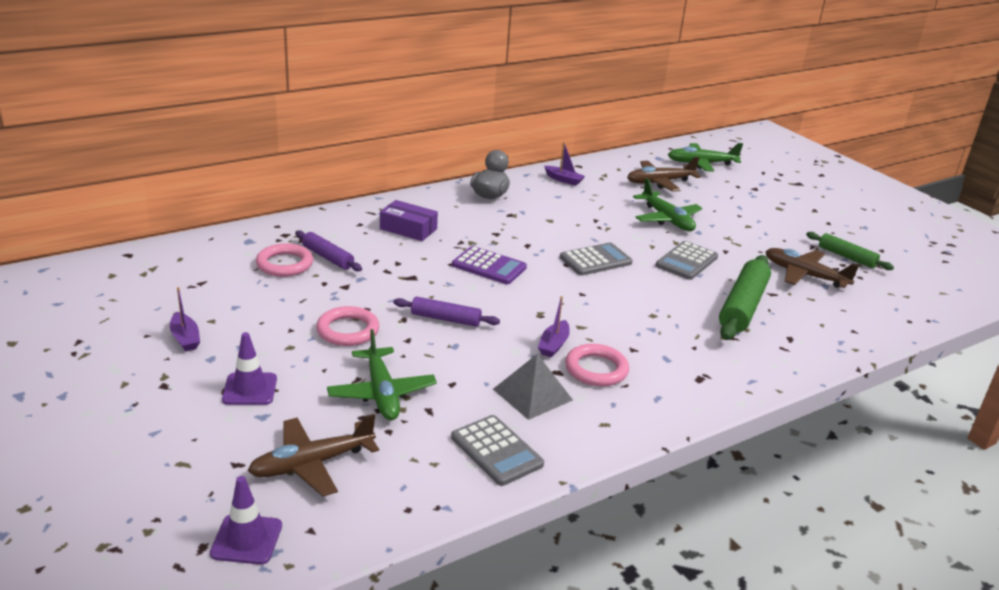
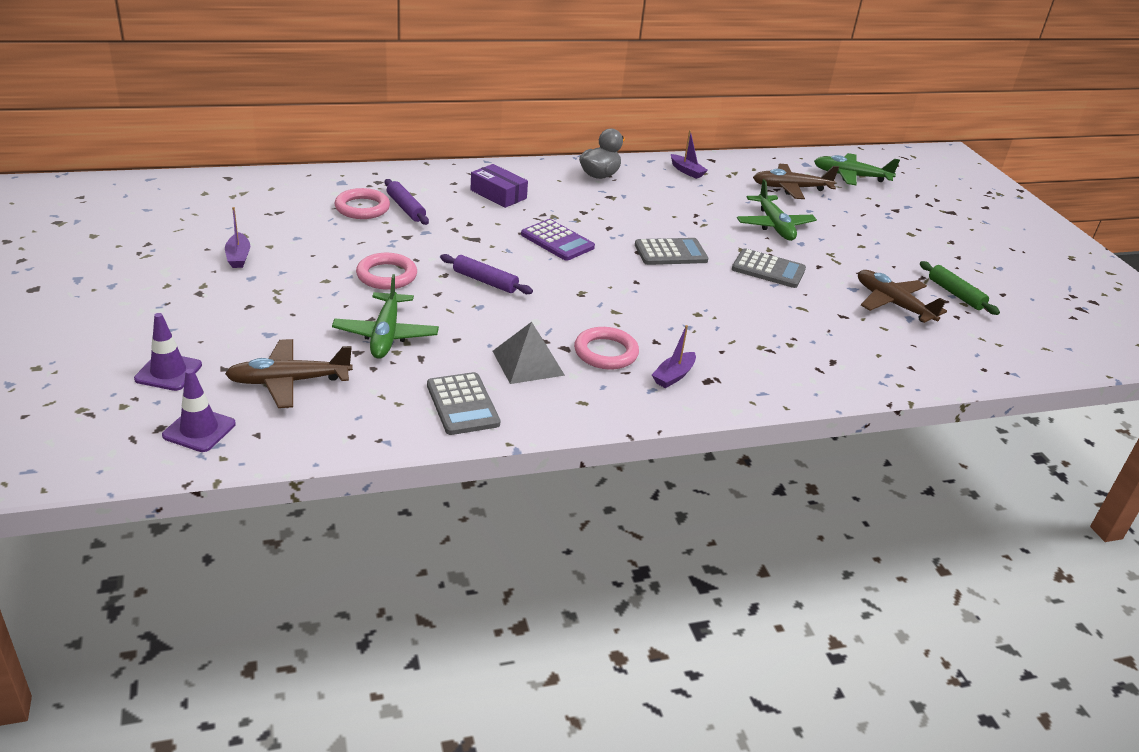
camera: 15 degrees right, 5 degrees up
(250, 389) = (270, 309): purple traffic cone -> purple traffic cone (168, 372)
(553, 345) = (577, 323): purple boat -> purple boat (673, 376)
(686, 261) = (768, 269): grey calculator -> grey calculator turned 120 degrees counterclockwise
(743, 307) = (801, 322): green rolling pin -> none

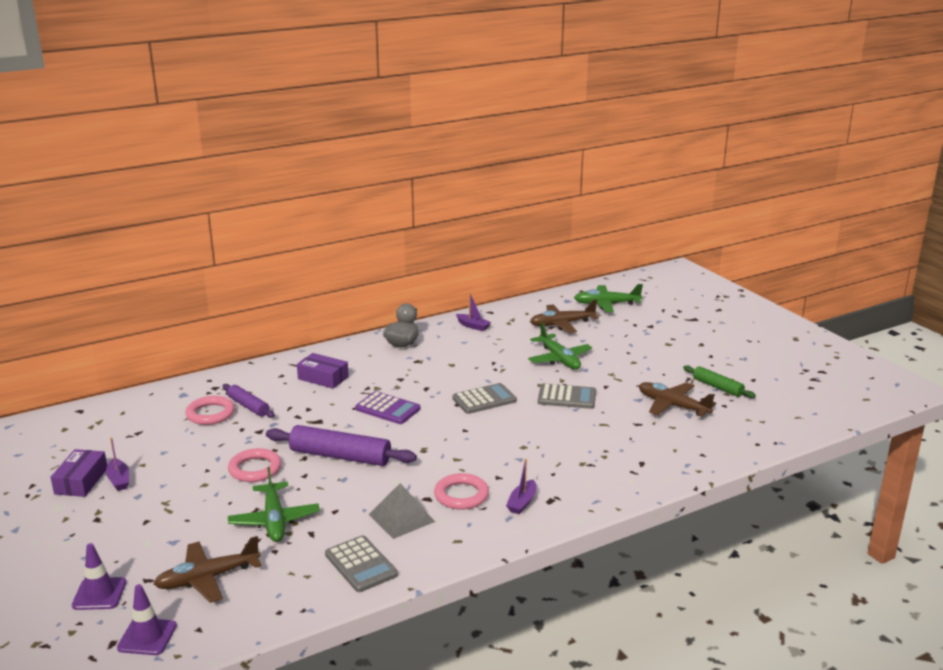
camera: 10 degrees left, 10 degrees down
(199, 250) = (81, 481): none -> purple box
(485, 281) = (340, 456): purple rolling pin -> purple rolling pin, size x1.70

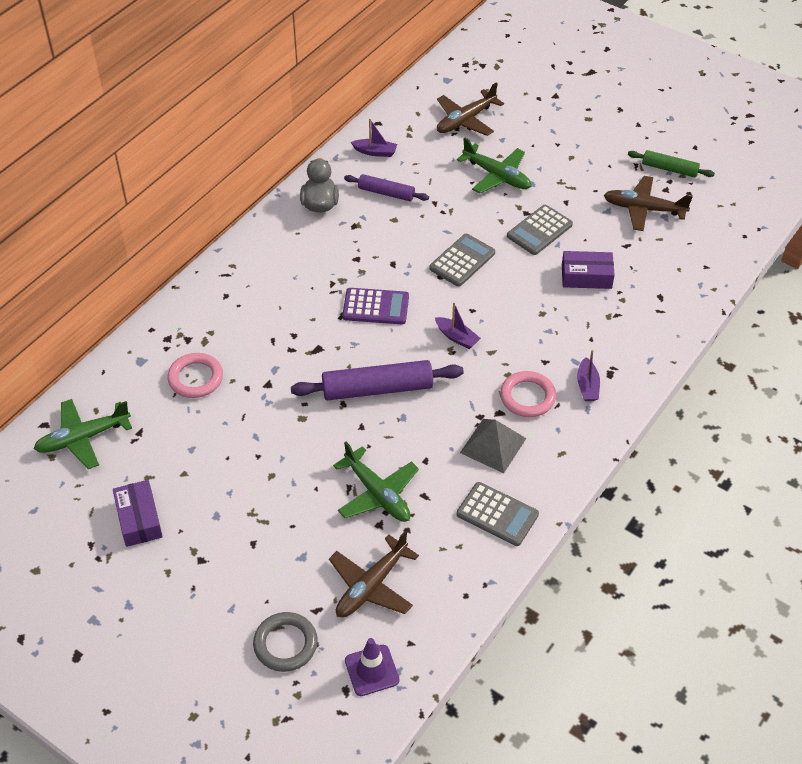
camera: 25 degrees left, 25 degrees up
(99, 594) = (285, 644): purple traffic cone -> grey ring
(119, 480) = (178, 503): purple boat -> purple boat (457, 337)
(248, 406) = (227, 353): purple rolling pin -> purple rolling pin (386, 193)
(255, 469) = (306, 436): pink ring -> none
(323, 378) = (274, 284): purple box -> purple box (586, 276)
(567, 397) = (539, 230): grey calculator -> grey calculator turned 150 degrees clockwise
(606, 304) = (491, 73): green plane -> green plane (83, 438)

